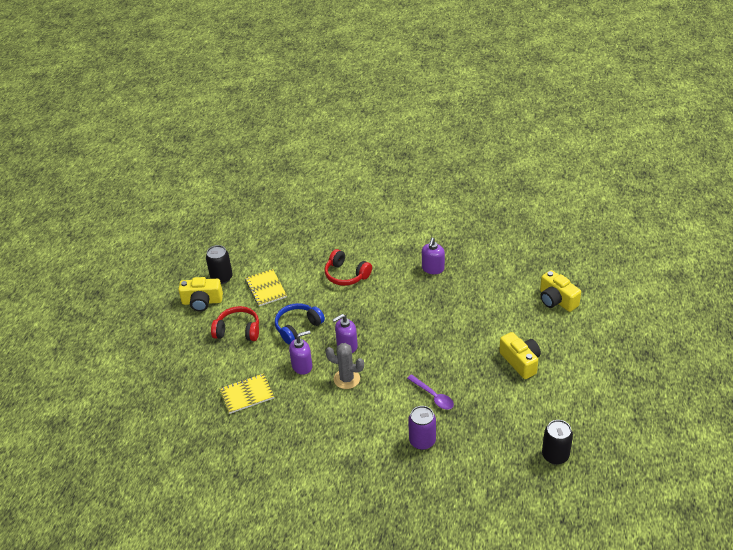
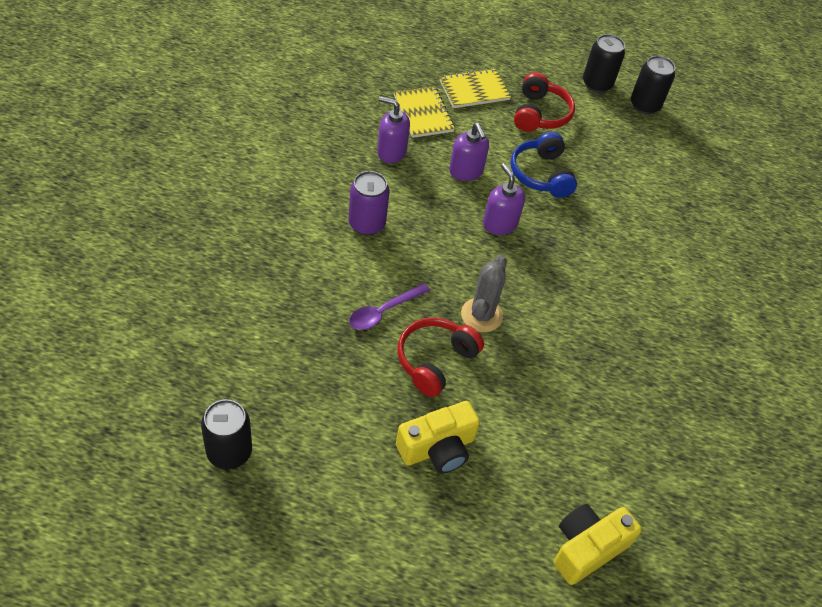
camera: 85 degrees right, 10 degrees up
(202, 302) = (597, 84): yellow camera -> black can
(266, 288) = (622, 148): yellow notebook -> yellow notebook (474, 90)
(298, 327) = (541, 174): blue headphones -> blue headphones turned 150 degrees counterclockwise
(346, 275) = (653, 242): red headphones -> red headphones (435, 361)
(346, 379) = (434, 215): grey cactus -> grey cactus (481, 315)
(422, 441) = (302, 284): purple can -> purple can (366, 224)
(433, 269) = (670, 361): purple soap dispenser -> purple soap dispenser (391, 152)

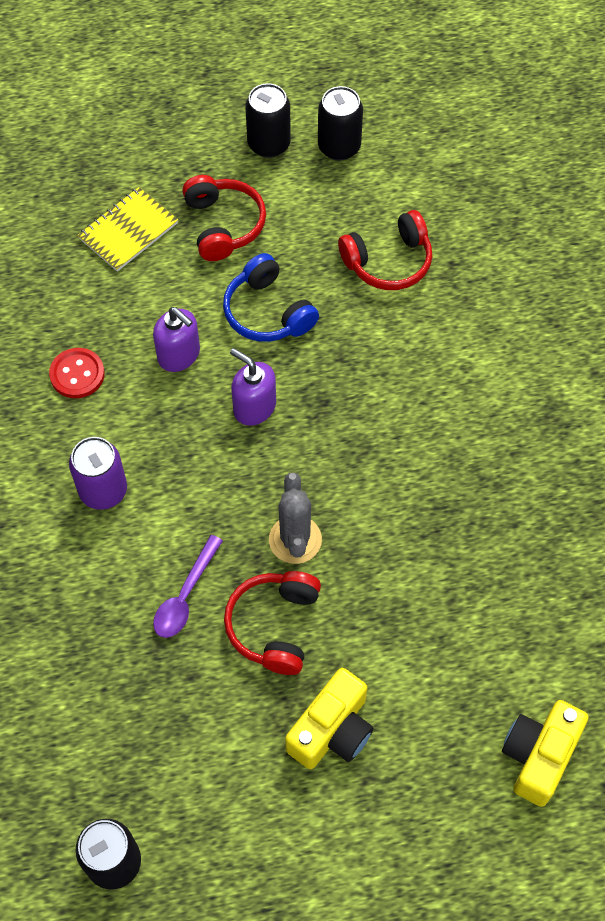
camera: 20 degrees left, 10 degrees up
(391, 152) = (77, 374): purple soap dispenser -> red button
(423, 113) = (86, 298): yellow notebook -> none
(643, 183) = (388, 261): none -> red headphones

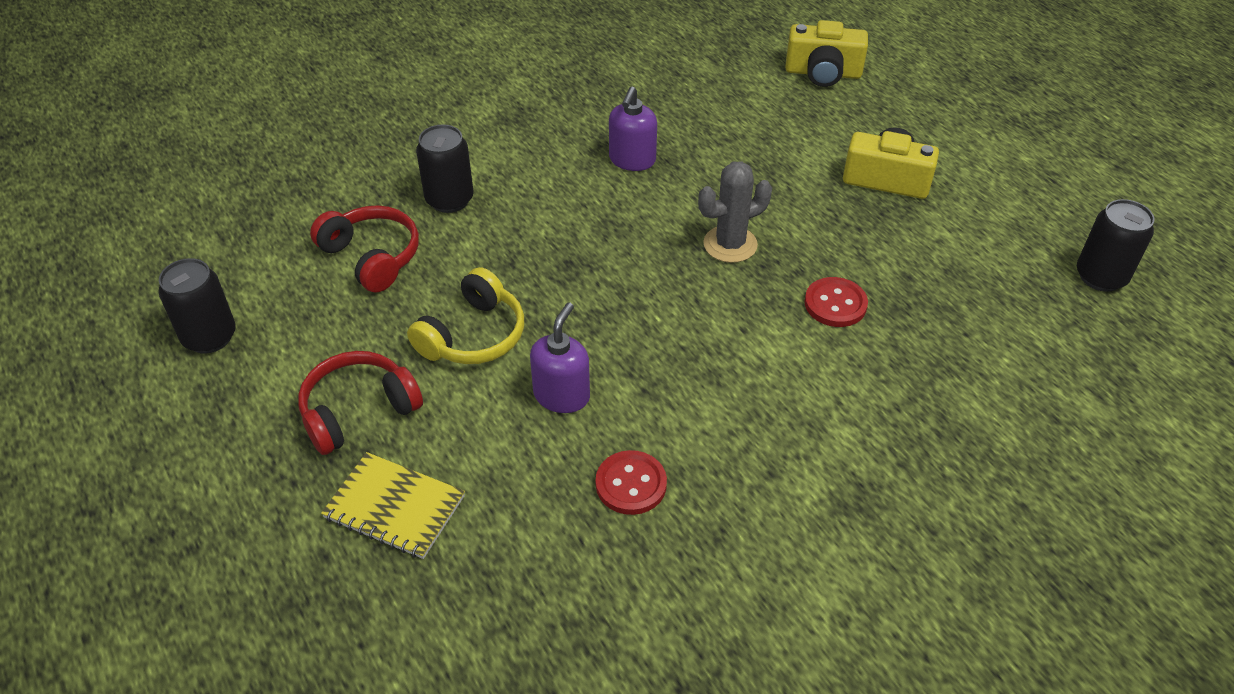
camera: 110 degrees left, 15 degrees down
(103, 490) = (764, 406): purple can -> none
(185, 595) = (835, 304): purple spoon -> red button
(254, 407) = (599, 313): purple soap dispenser -> purple soap dispenser (632, 160)
(267, 312) = (473, 335): blue headphones -> yellow headphones
(269, 144) = (215, 404): black can -> black can (449, 200)
(274, 626) = (822, 236): red headphones -> none

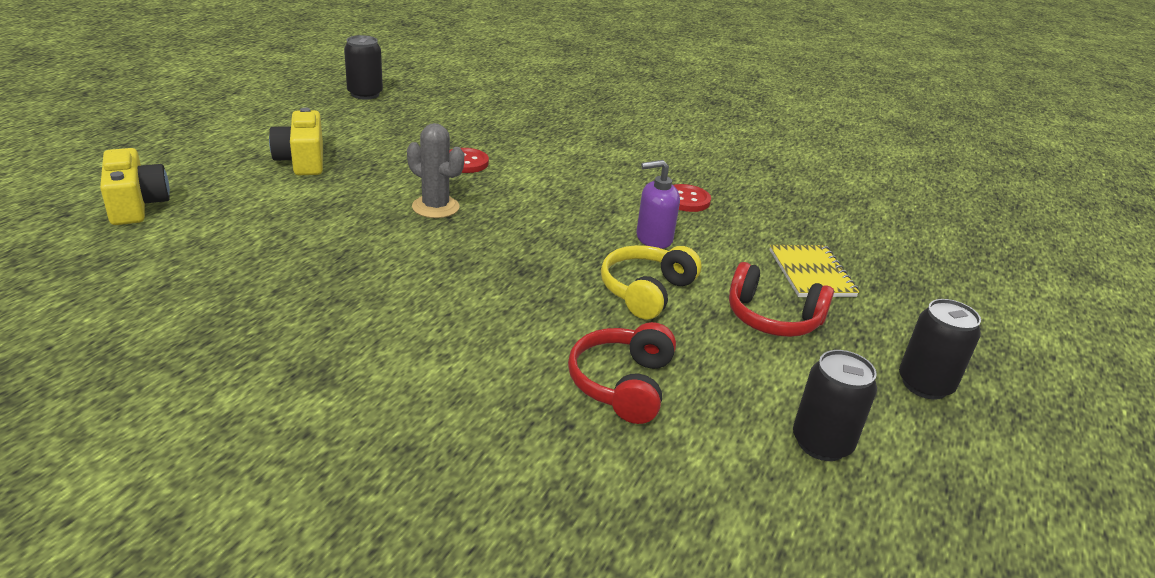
camera: 125 degrees left, 15 degrees down
(449, 200) = (498, 367): black can -> black can (924, 384)
(473, 335) = (646, 291): yellow headphones -> yellow headphones turned 60 degrees counterclockwise
(632, 160) = (352, 275): purple soap dispenser -> none

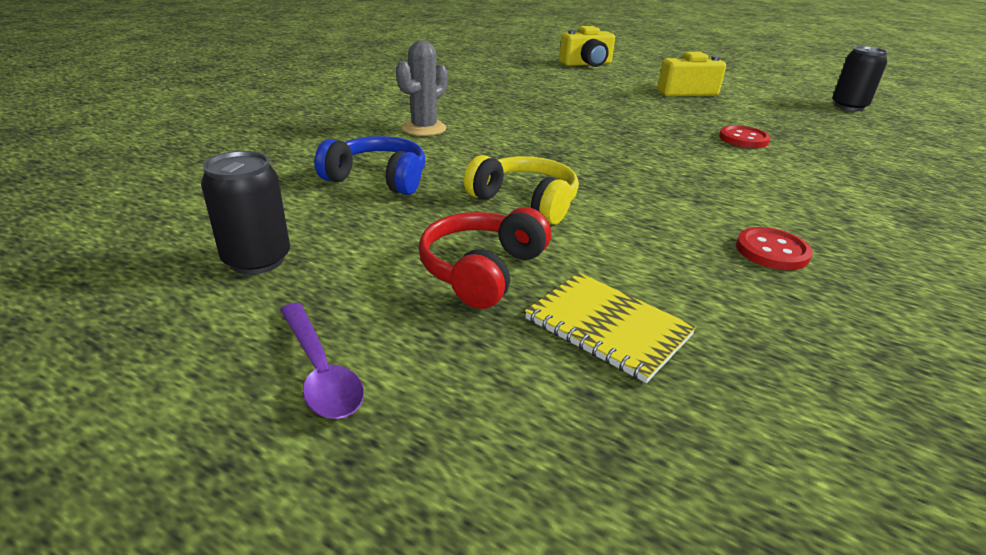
camera: 95 degrees right, 0 degrees up
(435, 207) = (641, 128): grey cactus -> grey cactus (424, 128)
(622, 384) = (378, 179): red headphones -> blue headphones
(653, 238) = (643, 217): purple soap dispenser -> none
(811, 273) = (607, 327): yellow notebook -> yellow notebook turned 45 degrees clockwise
(924, 384) = (320, 371): black can -> purple spoon

